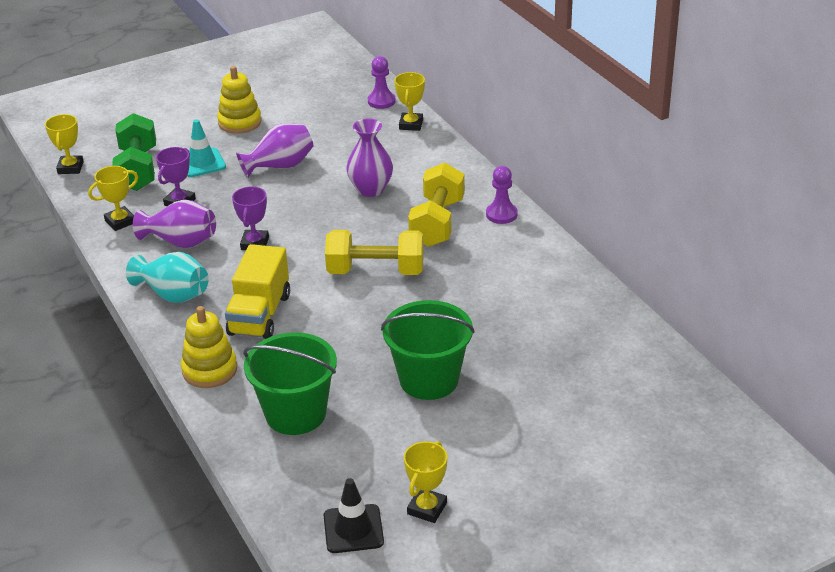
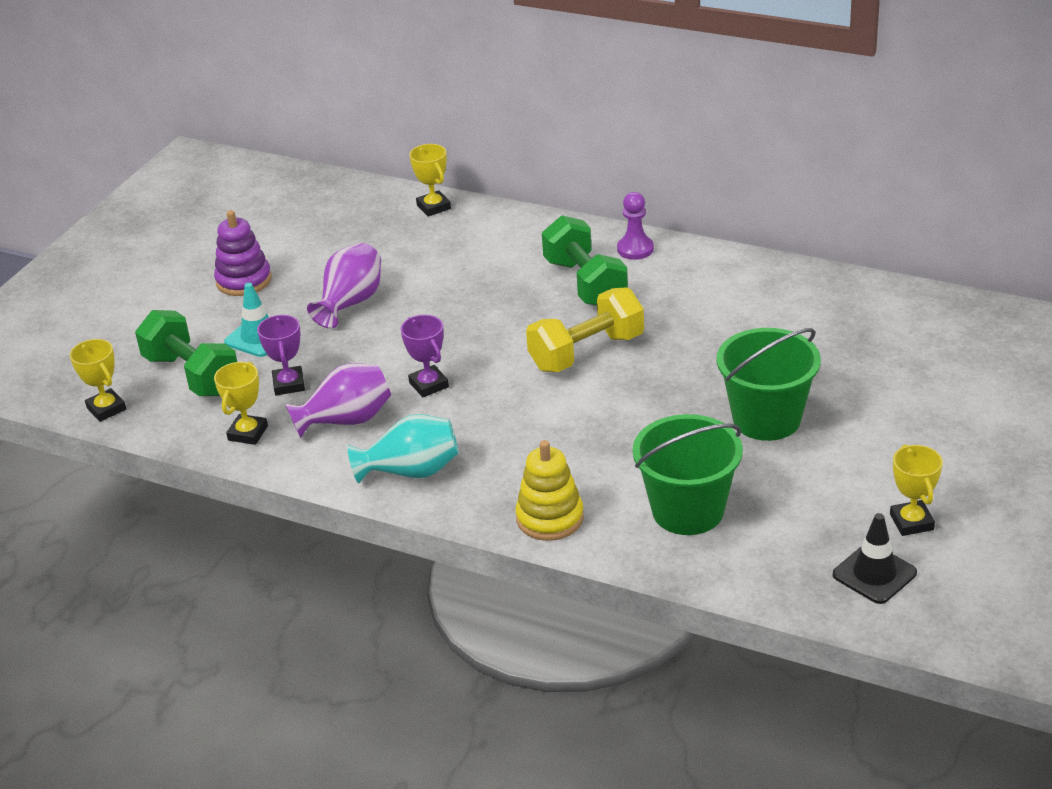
camera: 35 degrees left, 0 degrees up
(240, 122) = (244, 280): yellow stacking toy -> purple stacking toy
(260, 314) = (528, 445): yellow truck -> none
(370, 189) = (477, 283): purple vase -> none
(381, 101) = (372, 198): purple pawn -> none
(437, 223) = (585, 283): yellow dumbbell -> green dumbbell

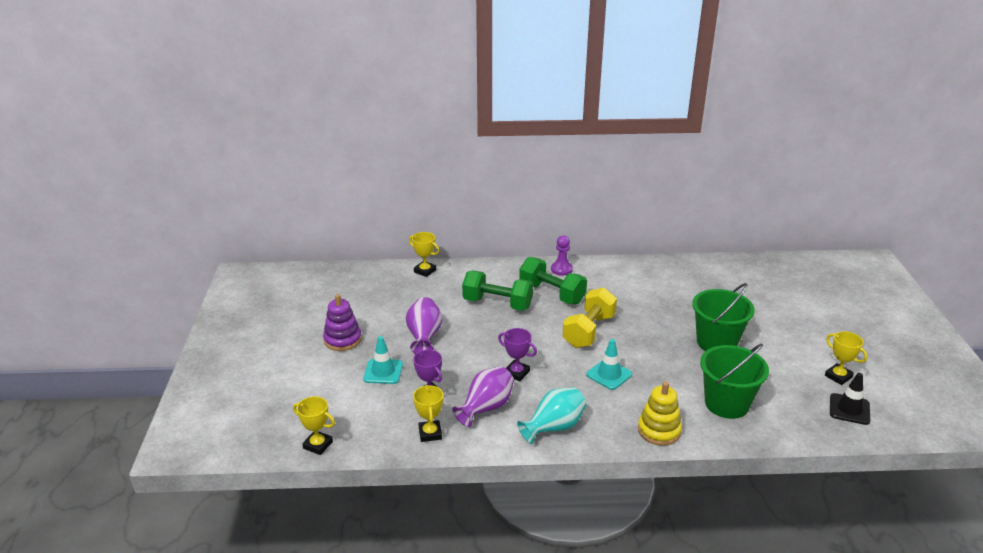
camera: 30 degrees left, 5 degrees down
(192, 375) = (359, 407): green dumbbell -> green dumbbell (497, 304)
(555, 422) = (609, 374): none -> turquoise traffic cone

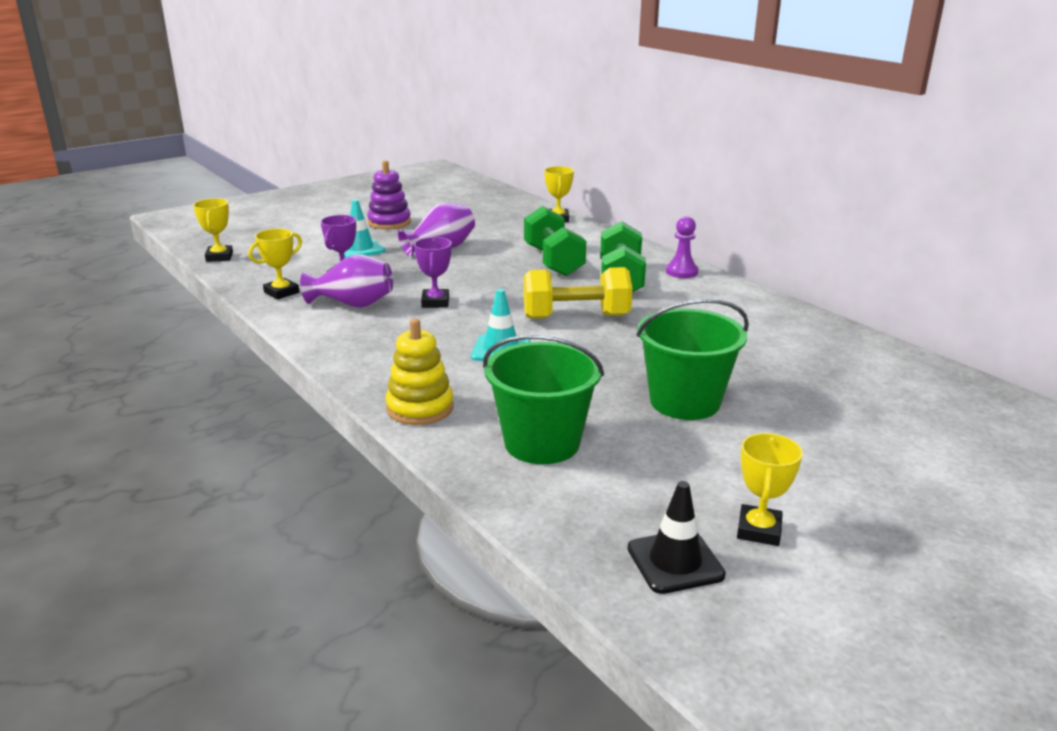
camera: 55 degrees right, 5 degrees down
(554, 427) = (356, 345): turquoise vase -> none

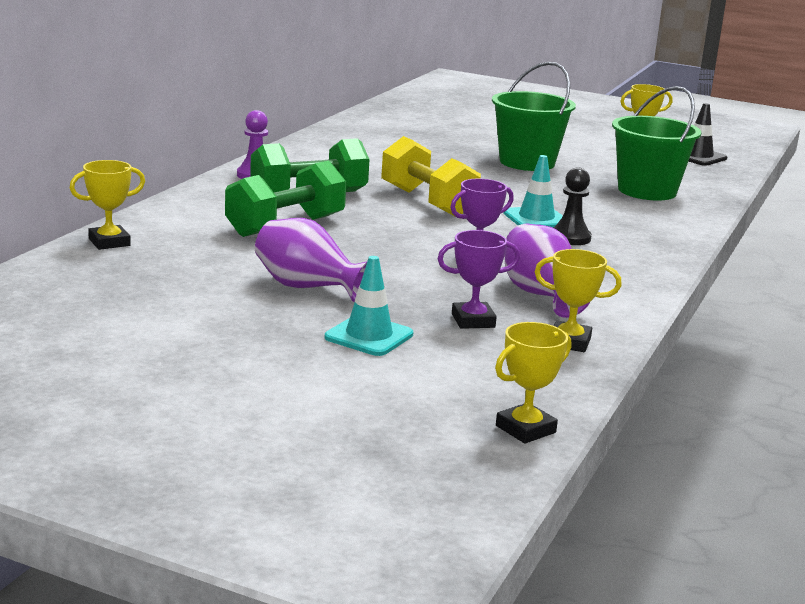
camera: 120 degrees left, 5 degrees down
(389, 222) = (227, 344): purple stacking toy -> none
(420, 408) = (671, 229): yellow stacking toy -> none
(444, 349) = (570, 238): none -> black pawn

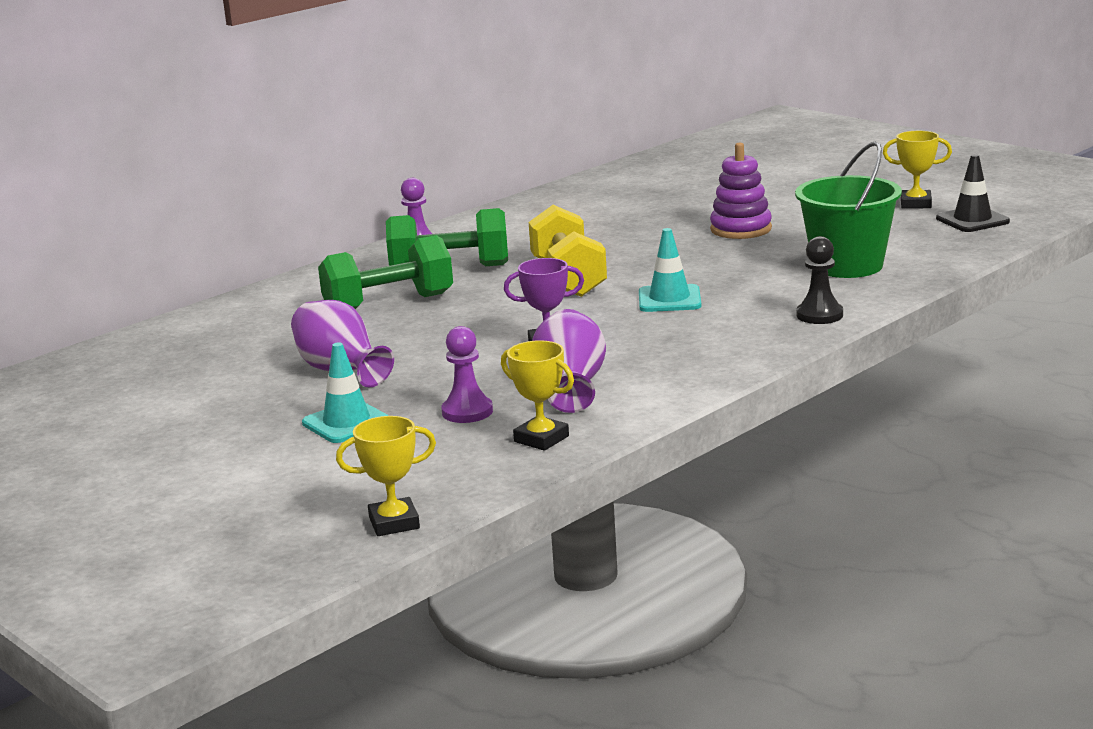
camera: 25 degrees right, 0 degrees up
(109, 242) = (204, 318): yellow trophy -> none
(473, 321) = (467, 412): purple trophy -> purple pawn
(527, 162) = (741, 229): green bucket -> purple stacking toy
(570, 238) = (682, 322): black pawn -> black pawn (819, 315)

